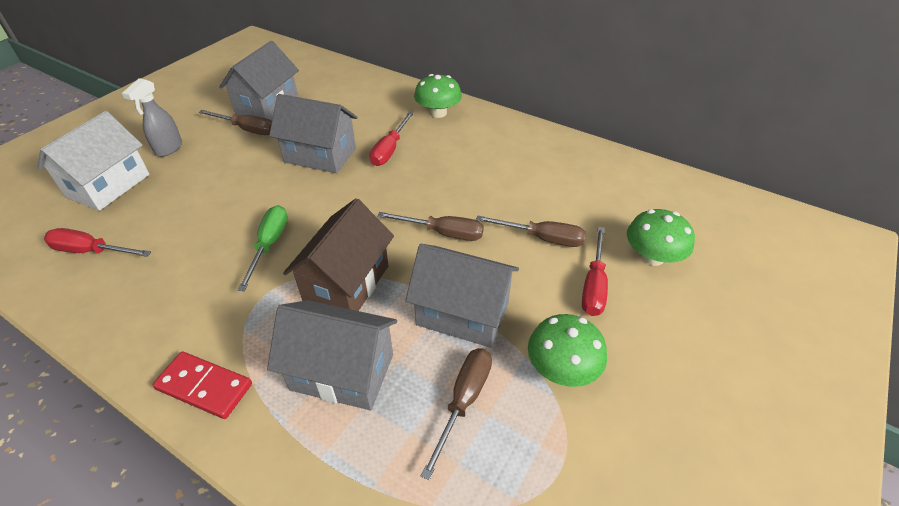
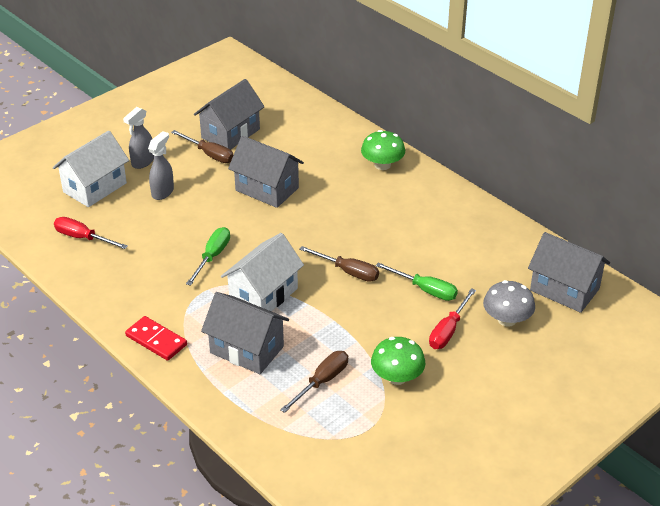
camera: 15 degrees right, 5 degrees down
(196, 177) = (163, 192): none -> grey spray bottle
(347, 284) = (263, 295): brown house -> white house
(390, 150) = (327, 194): red screwdriver -> none
(462, 313) = (341, 330): grey house -> grey house (564, 289)
(542, 238) = (425, 290): brown screwdriver -> green screwdriver
(652, 257) = (507, 319): green mushroom -> grey mushroom

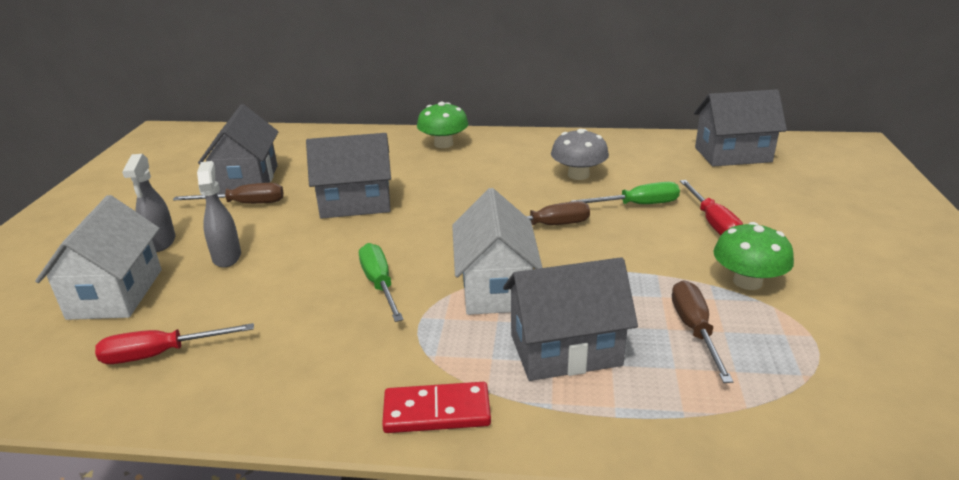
camera: 40 degrees left, 10 degrees down
(507, 319) = (736, 192): grey mushroom -> grey mushroom (578, 175)

